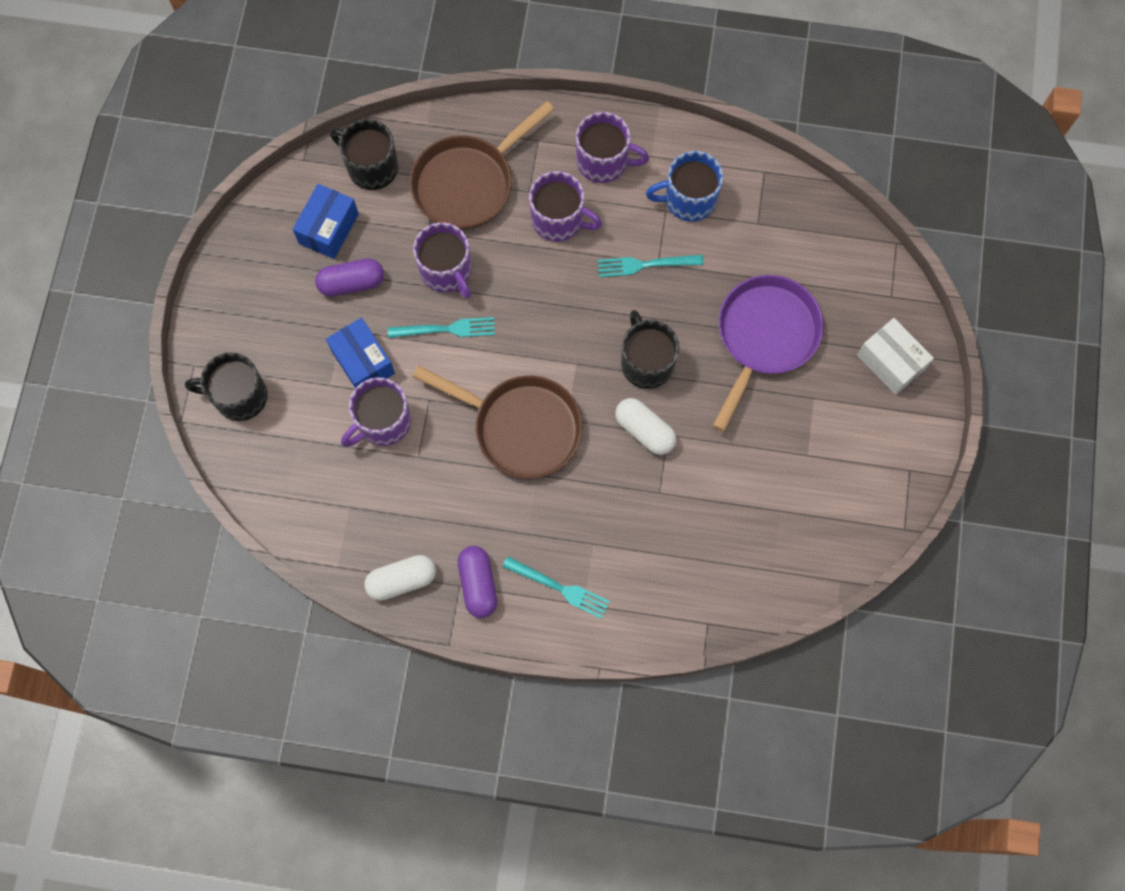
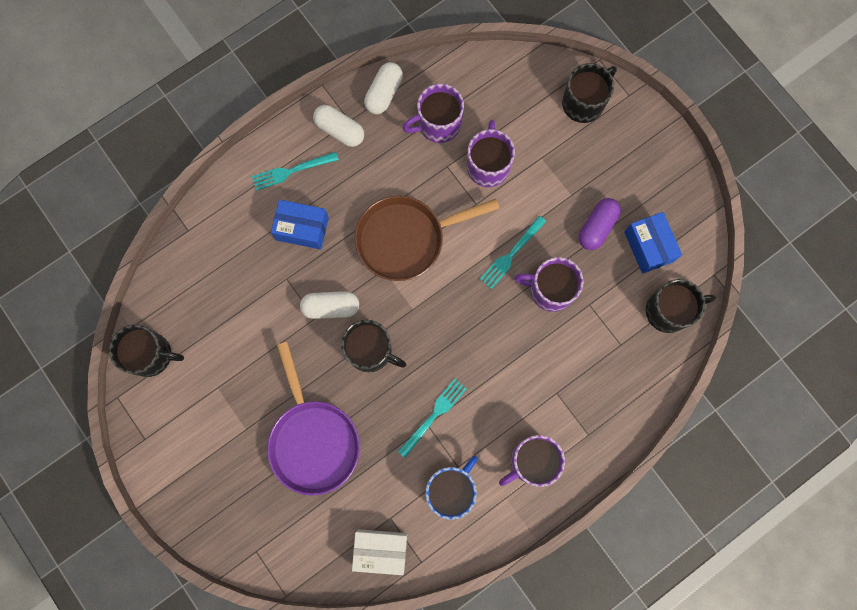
camera: 135 degrees right, 5 degrees up
(363, 362) = (537, 188): blue box -> blue box (302, 229)
(468, 183) = (599, 360): brown pan -> none
(478, 584) = (340, 130): purple capsule -> white capsule
(559, 220) = (518, 392): purple mug -> purple mug (438, 124)
(841, 538) = (151, 355): none -> black mug
(890, 362) = (217, 502): white box -> white box (381, 550)

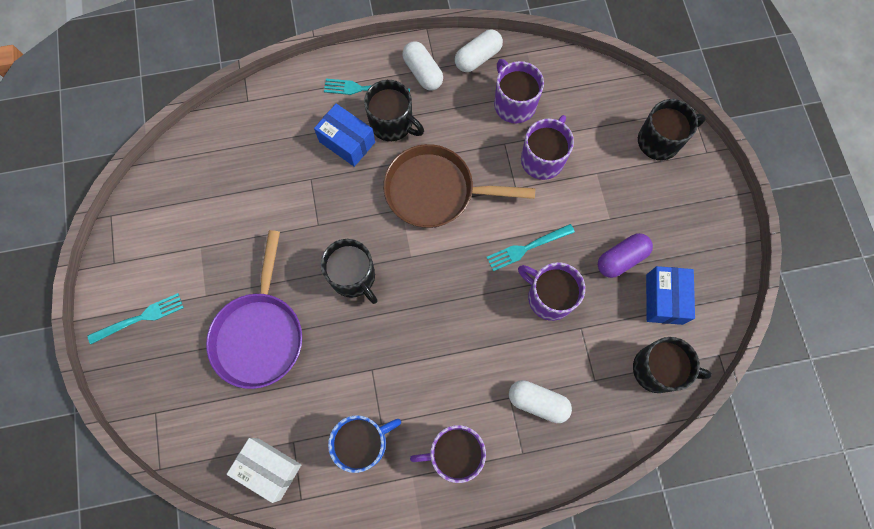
camera: 25 degrees right, 5 degrees down
(151, 355) = (159, 192): black mug -> black mug (392, 124)
(331, 307) = (337, 221): white capsule -> white capsule (537, 402)
(434, 415) = (383, 363): turquoise fork -> turquoise fork (141, 318)
(438, 124) = (514, 104): purple mug -> purple mug turned 60 degrees clockwise

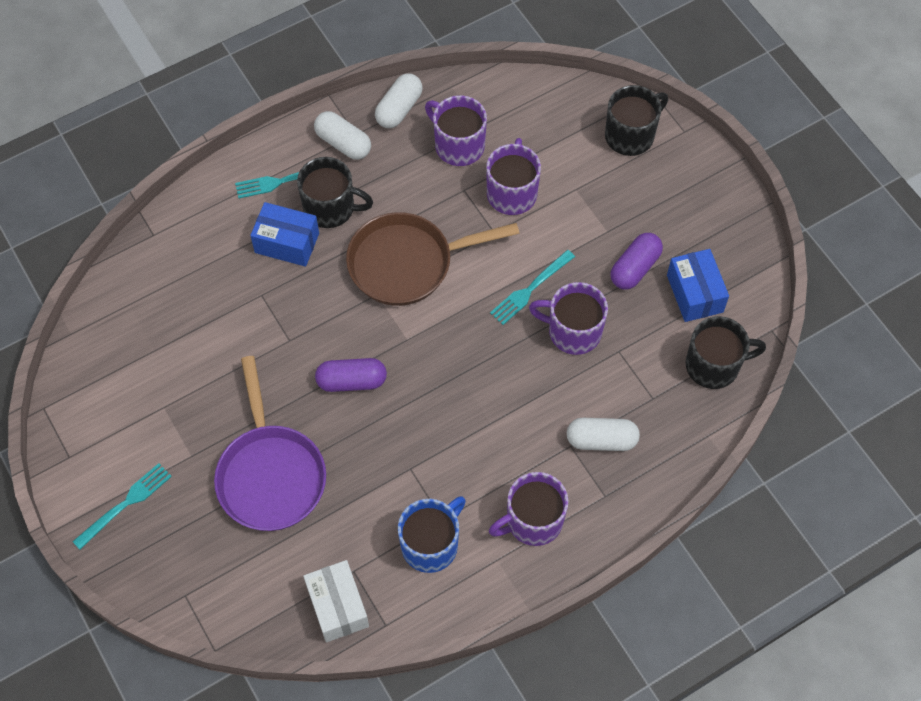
camera: 20 degrees left, 10 degrees down
(269, 468) = (337, 606): white box -> white box turned 60 degrees clockwise
(353, 277) = (352, 381): black mug -> purple capsule

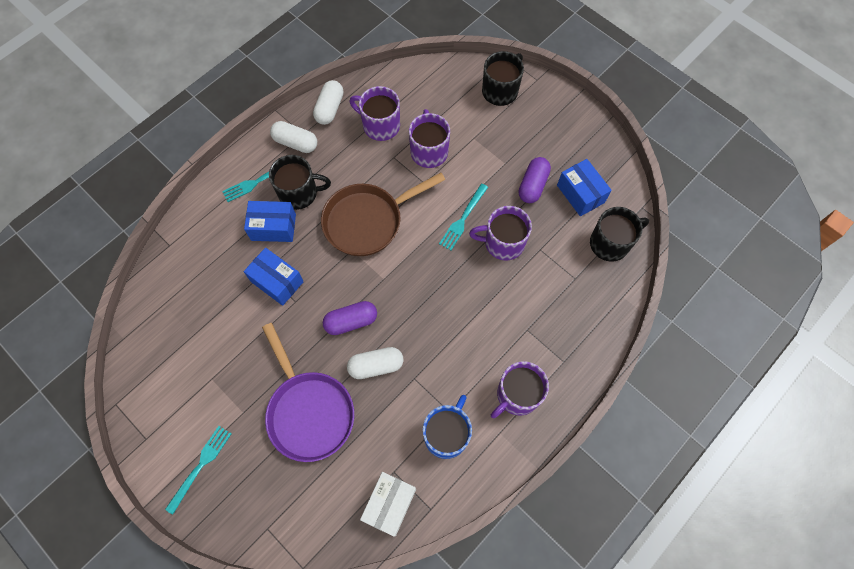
camera: 15 degrees left, 5 degrees up
(273, 310) = (277, 281): none -> blue box
(337, 606) = (389, 504): white box -> white box turned 60 degrees clockwise
(601, 440) = (548, 319): white capsule -> white capsule (376, 366)

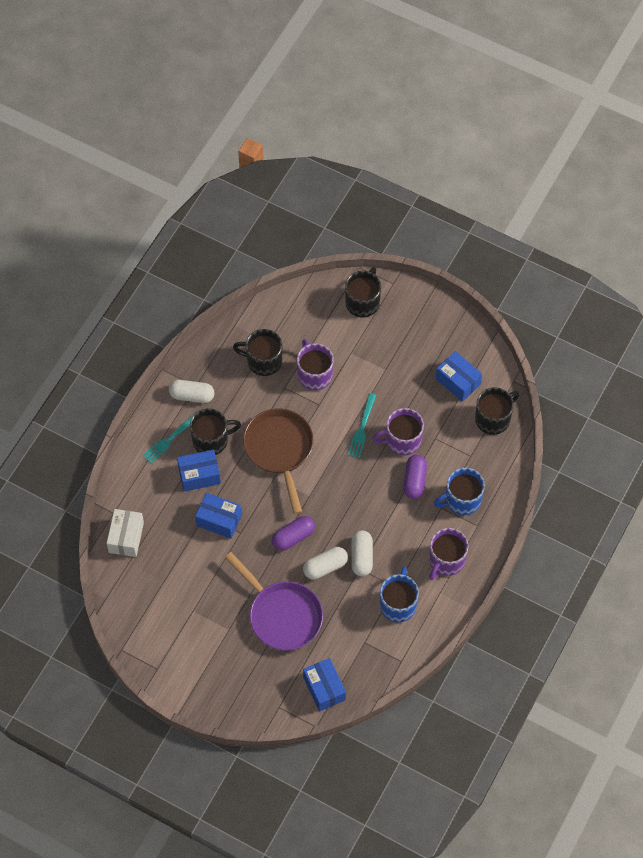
camera: 15 degrees left, 5 degrees down
(201, 465) = (209, 676): turquoise fork -> none
(328, 519) = (324, 688): none -> blue box
(329, 109) = (212, 356): white capsule -> white capsule (361, 557)
(367, 221) = (280, 450): brown pan -> brown pan turned 120 degrees clockwise
(380, 125) = (263, 361): purple mug -> black mug
(389, 504) = (368, 666): white box -> white box (126, 537)
(532, 185) = (414, 384): purple capsule -> purple capsule (414, 481)
(553, 327) = (462, 500): none -> blue mug

